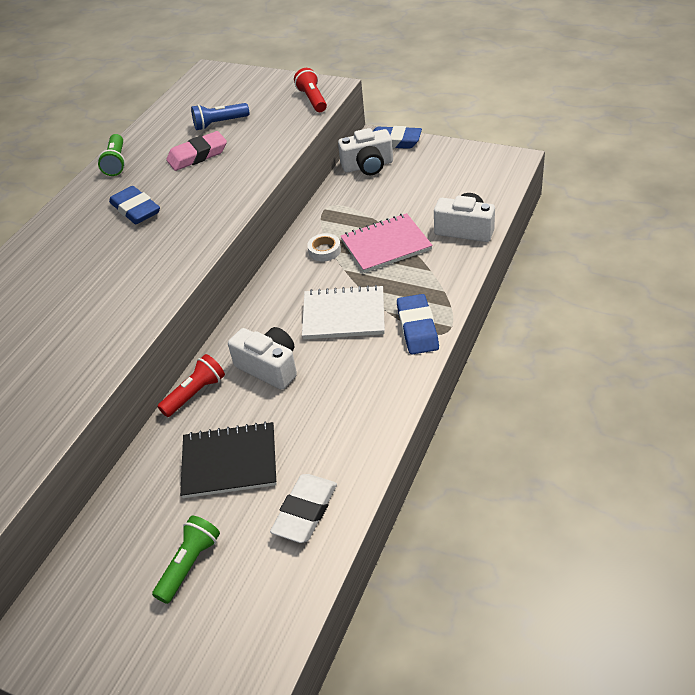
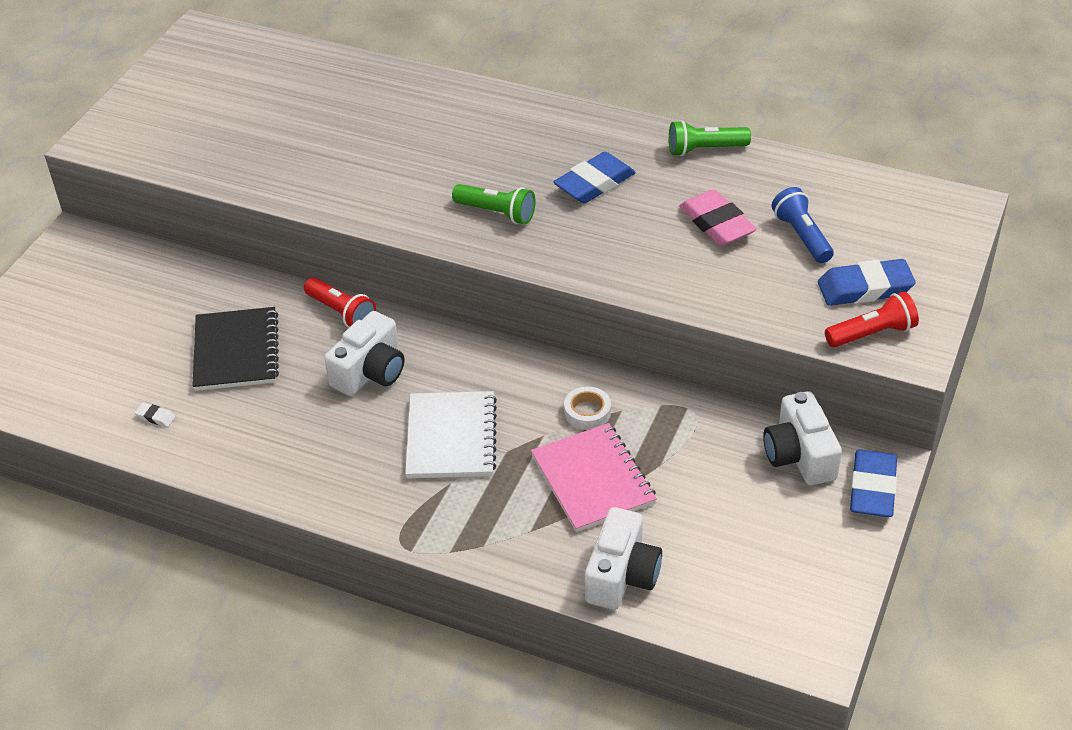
camera: 85 degrees right, 0 degrees up
(189, 564) = (119, 336): green flashlight -> green flashlight (497, 213)
(305, 511) = (155, 417): white eraser -> white eraser, size x0.43
(417, 328) = (413, 514): blue eraser -> blue eraser (865, 288)

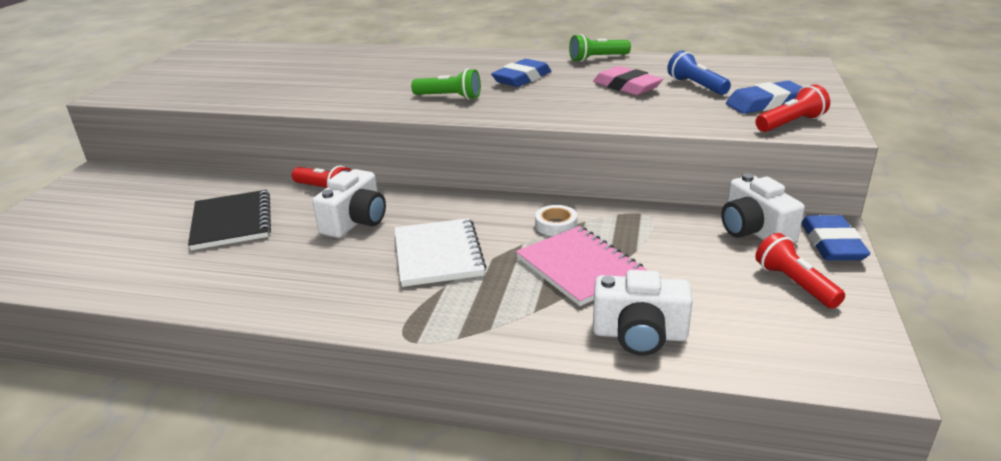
camera: 10 degrees left, 15 degrees down
(155, 417) = (150, 272): white eraser -> none
(622, 576) = (639, 335): white camera -> white camera turned 90 degrees clockwise
(802, 537) = (794, 284): none -> red flashlight

